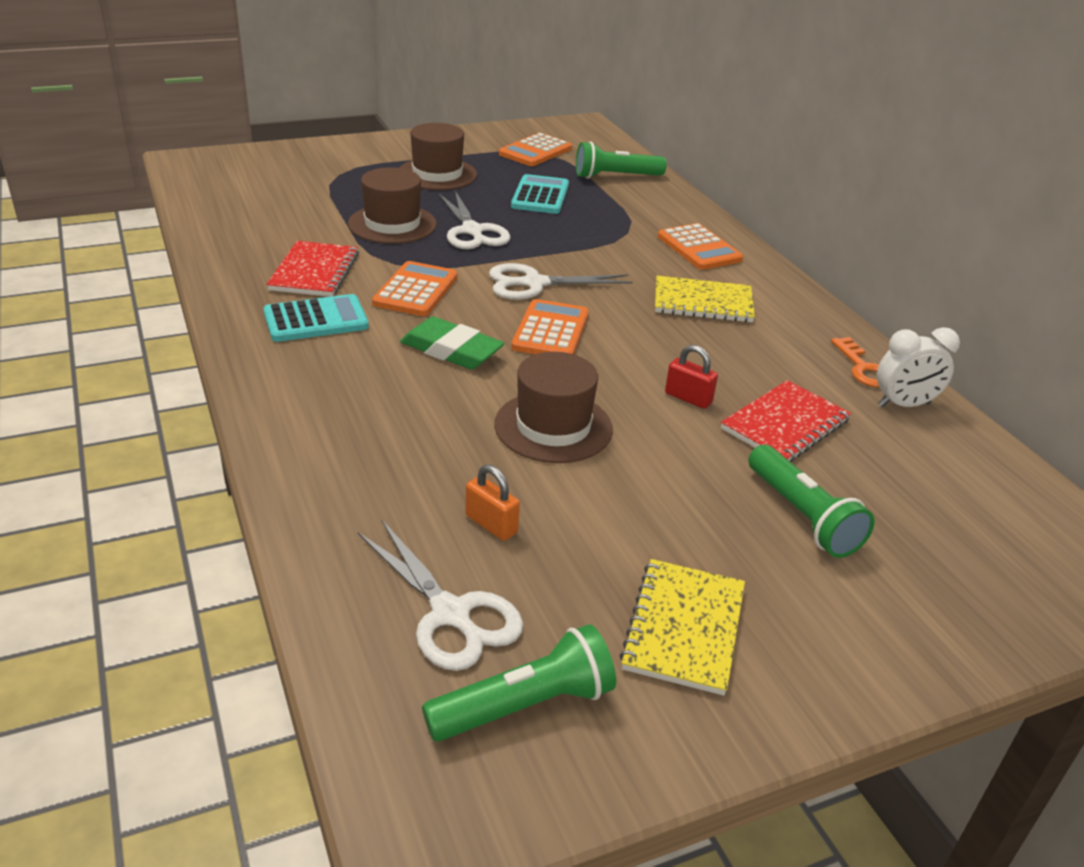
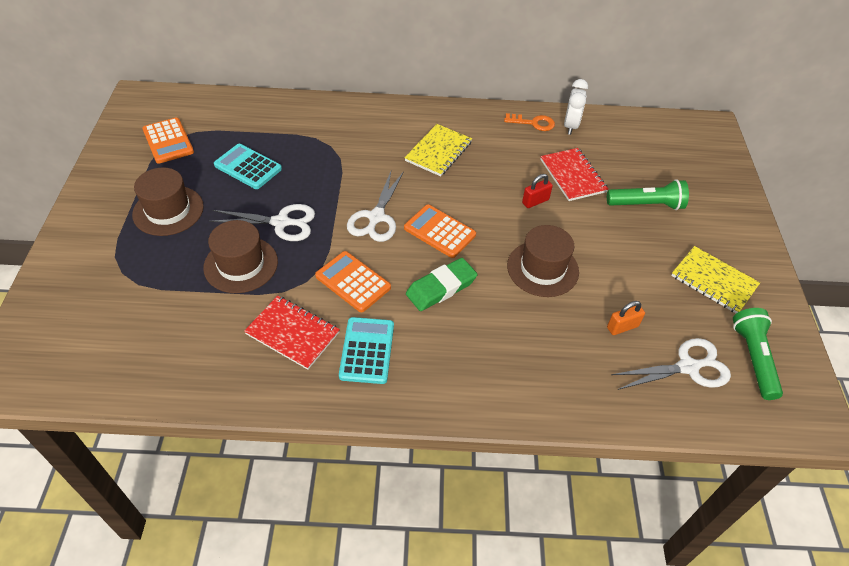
camera: 65 degrees left, 15 degrees up
(615, 176) = (243, 117): green flashlight -> none
(699, 248) = (372, 124): orange calculator -> none

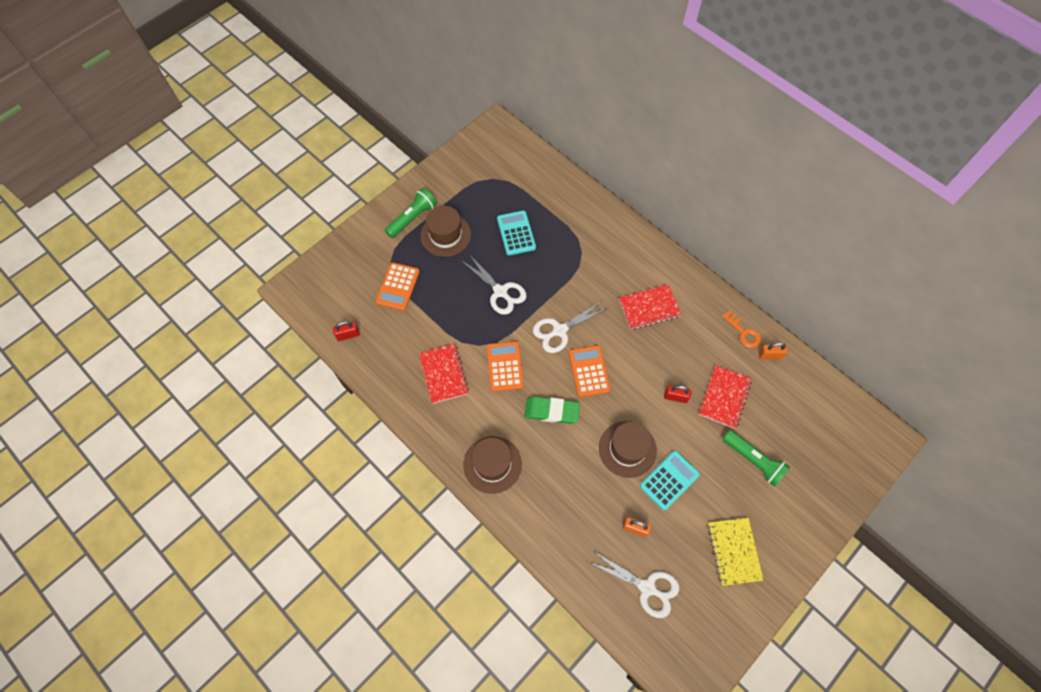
camera: 45 degrees right, 15 degrees up
(132, 375) = (348, 335): none -> red padlock
(168, 141) = (486, 178): orange calculator -> orange calculator (398, 286)
(241, 264) = (454, 305): brown hat -> brown hat (492, 464)
(367, 350) = (472, 418): turquoise calculator -> turquoise calculator (669, 480)
(438, 151) = (649, 308): yellow notebook -> red notebook
(570, 126) = (770, 355): white clock -> orange padlock
(753, 358) = (696, 620): green flashlight -> green flashlight (412, 218)

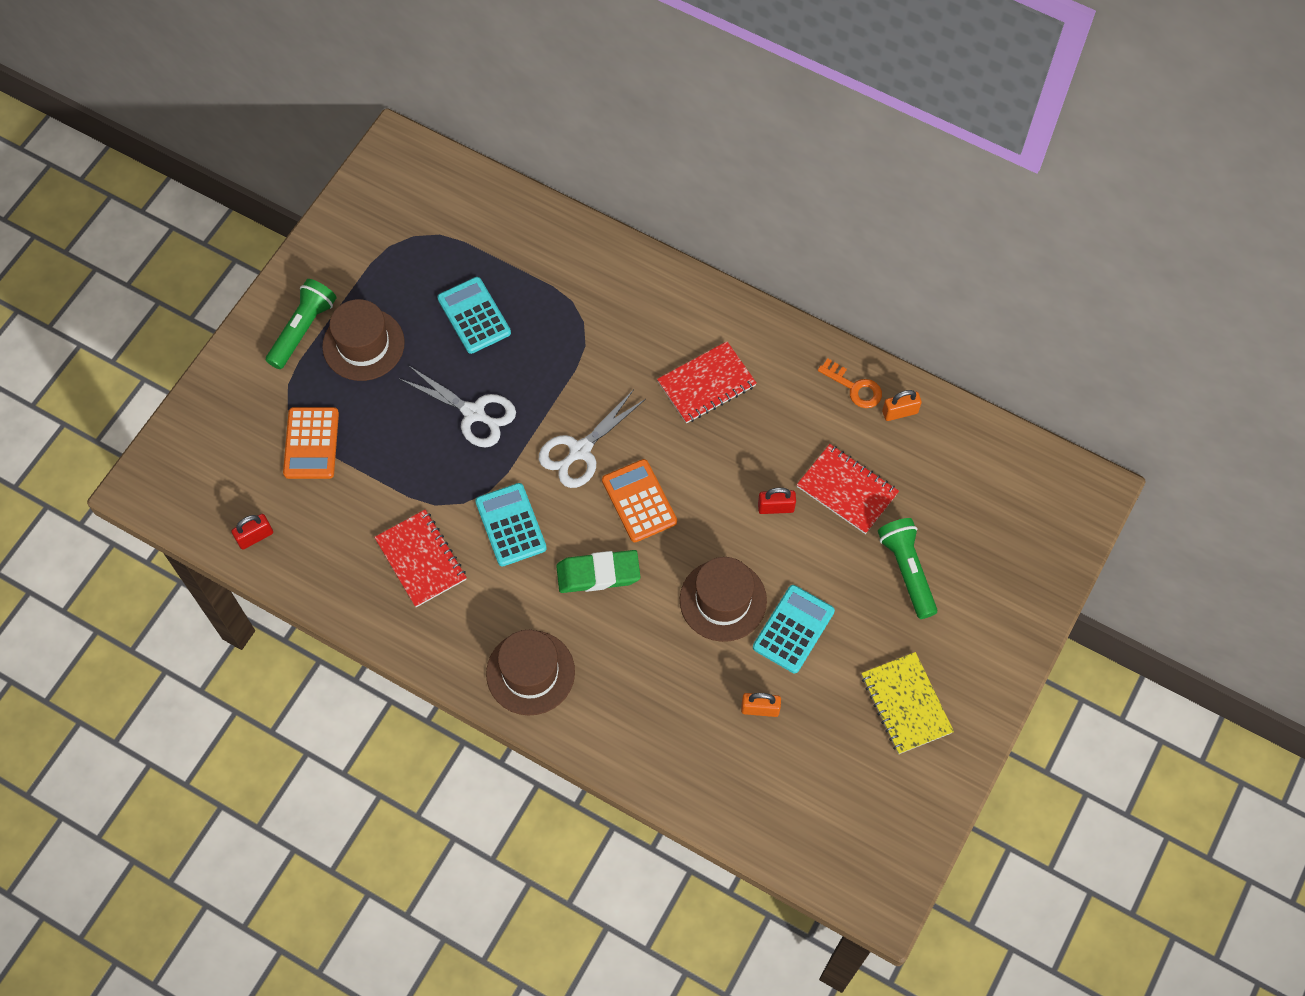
camera: 15 degrees left, 0 degrees up
(505, 366) = (511, 525): orange calculator -> turquoise calculator
(647, 587) = (795, 785): white scissors -> none
(724, 397) = (847, 490): red notebook -> red notebook turned 60 degrees counterclockwise
(753, 460) = (907, 571): green flashlight -> green flashlight turned 135 degrees counterclockwise

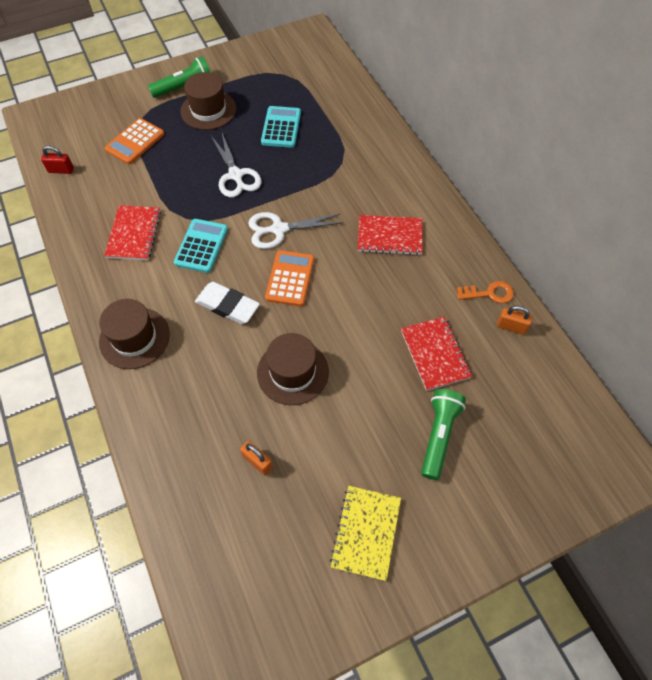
camera: 35 degrees right, 5 degrees down
(598, 574) = (227, 305): green eraser -> white eraser
(776, 507) = (376, 335): red padlock -> none
(793, 629) = (325, 422): turquoise calculator -> none
(854, 387) = (489, 293): orange key -> orange key turned 75 degrees counterclockwise

